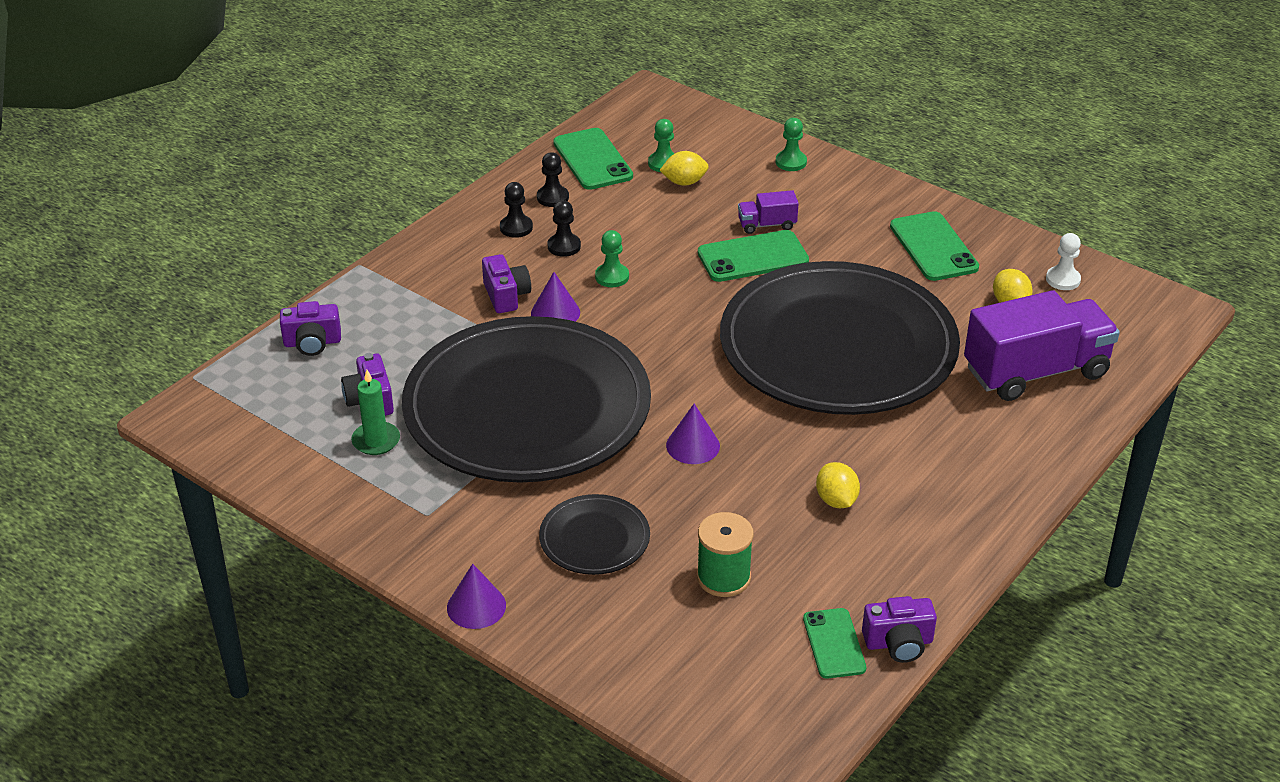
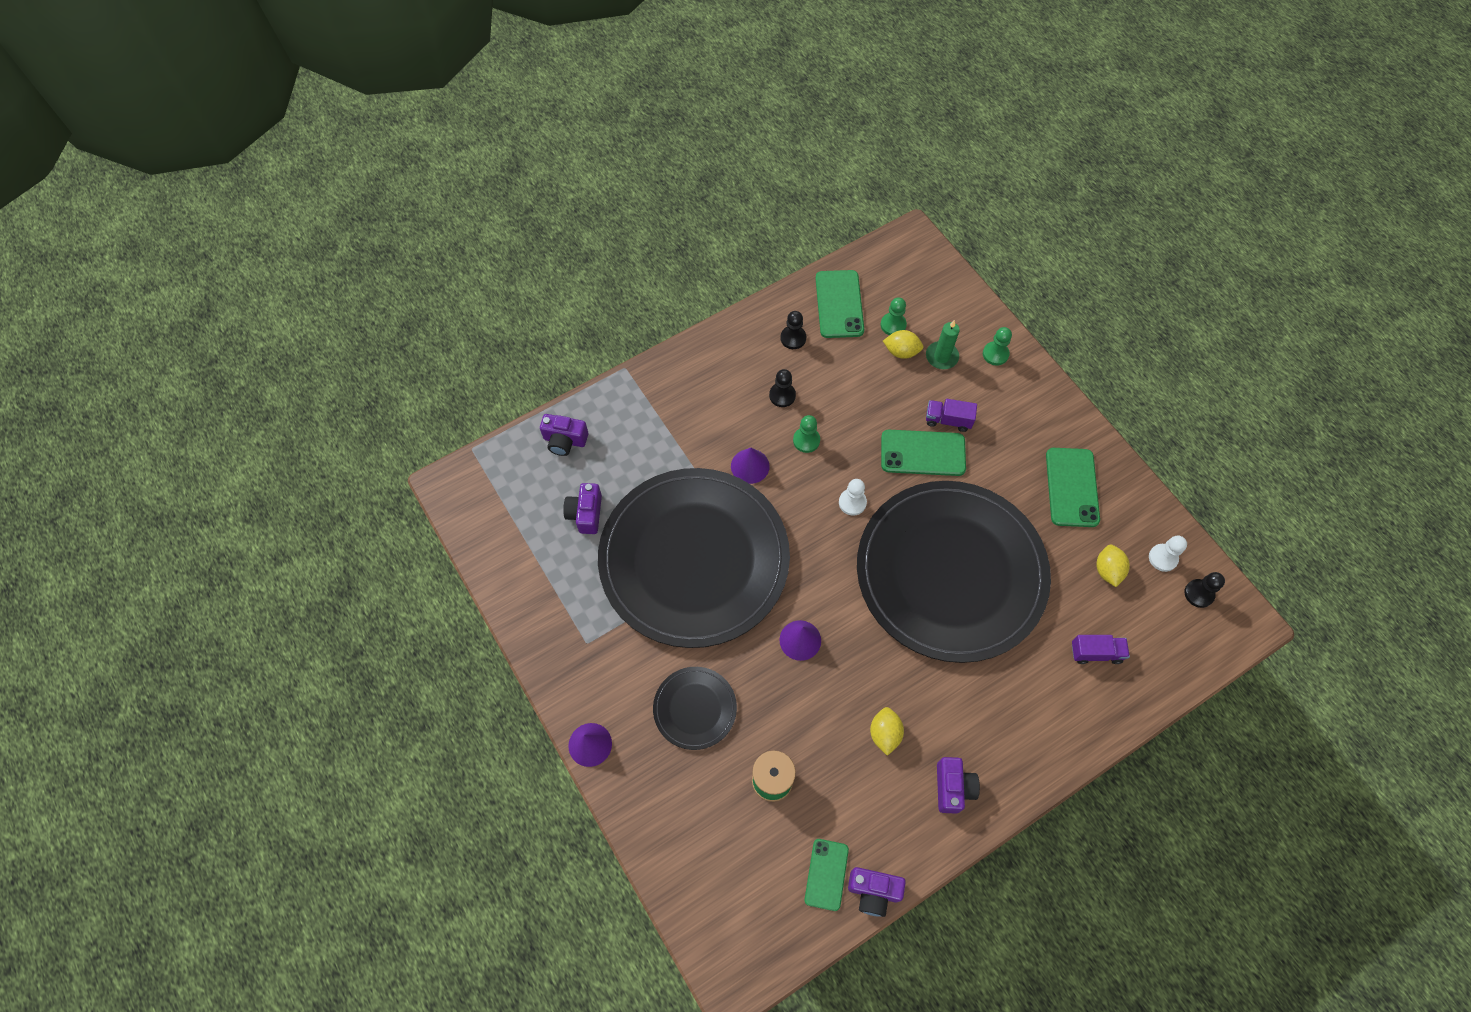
camera: 20 degrees right, 25 degrees up
(376, 441) = (576, 557): green candle -> green candle (941, 356)
(506, 296) = (720, 436): purple camera -> purple camera (953, 788)
(516, 227) = (753, 363): black pawn -> black pawn (1199, 594)
(693, 315) = (852, 502): none -> white pawn
(1035, 372) = (1096, 653): purple truck -> purple truck, size x0.45

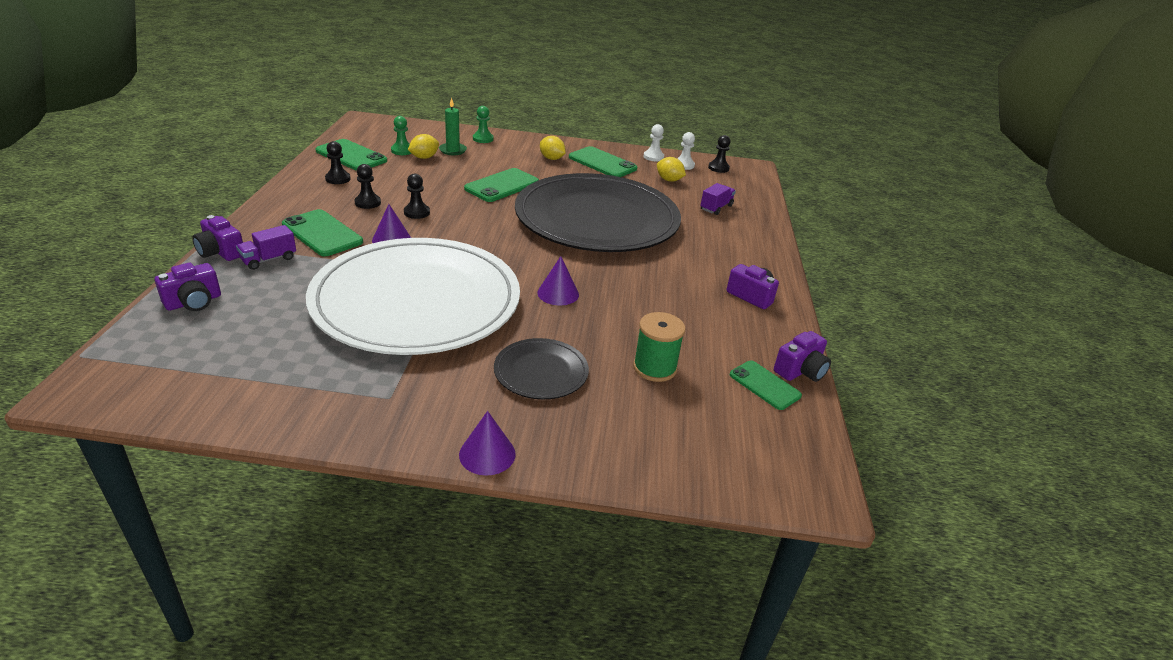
camera: 55 degrees left, 30 degrees down
(585, 514) = (276, 329): purple camera -> purple camera (220, 252)
(694, 559) = (416, 301): black plate -> white plate
(709, 416) = (322, 233): none -> green phone
(806, 440) = (416, 212): green pawn -> black pawn
(852, 502) = (491, 222): white pawn -> white pawn (653, 157)
(884, 733) = (678, 300): yellow lemon -> yellow lemon (551, 158)
(948, 420) = (496, 169): purple truck -> purple truck (269, 259)

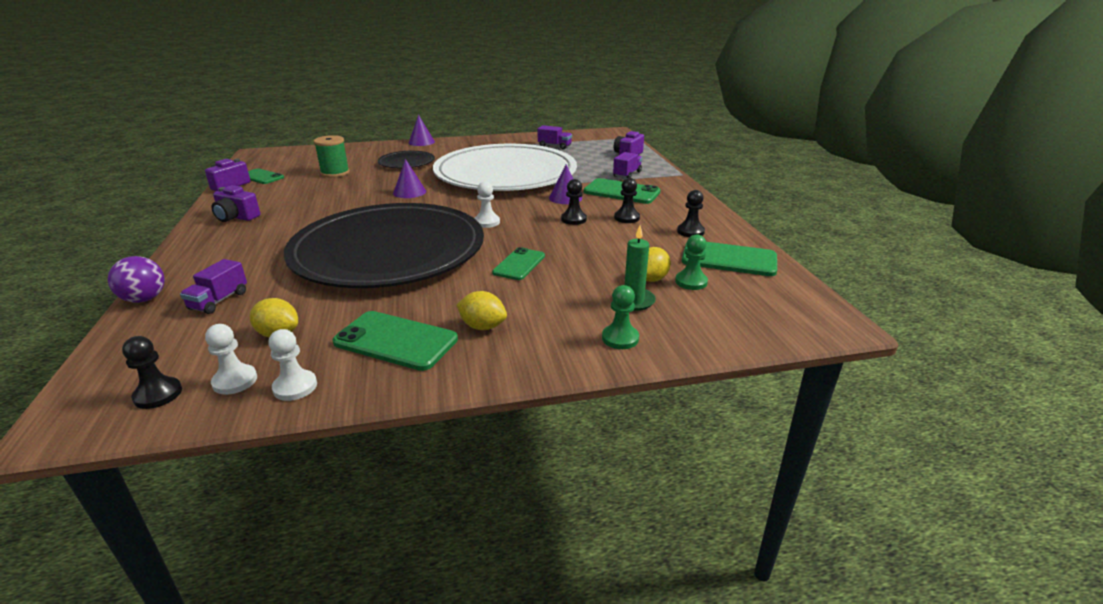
camera: 165 degrees right, 5 degrees down
(220, 252) = (663, 172): purple camera -> none
(263, 362) = (554, 146): none -> purple truck
(498, 228) = (487, 222): none -> white pawn
(502, 186) = (519, 264): green phone -> green phone, size x0.65
(769, 220) = (144, 299): none -> purple ball

